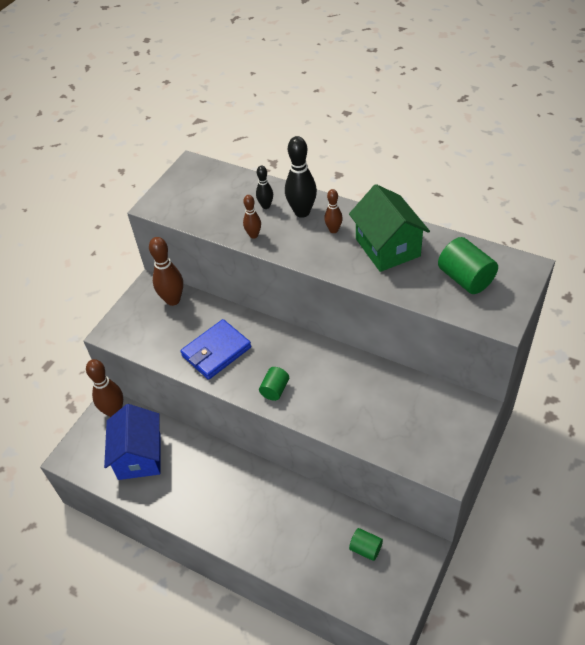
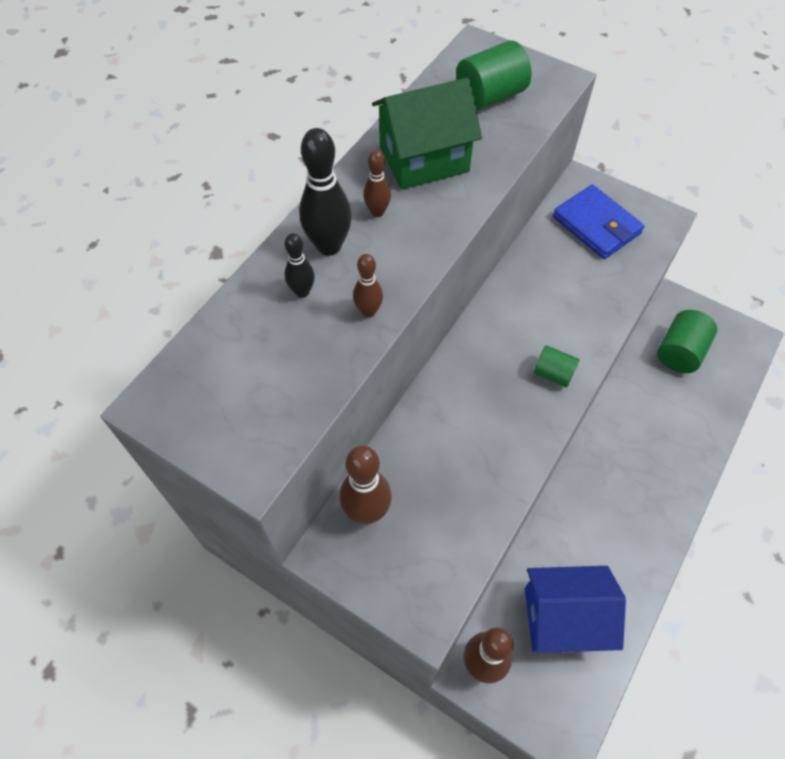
camera: 90 degrees left, 10 degrees up
(216, 352) = (482, 446): blue wallet -> blue wallet (596, 225)
(365, 549) = (679, 352): green cylinder -> green cylinder, size x1.64

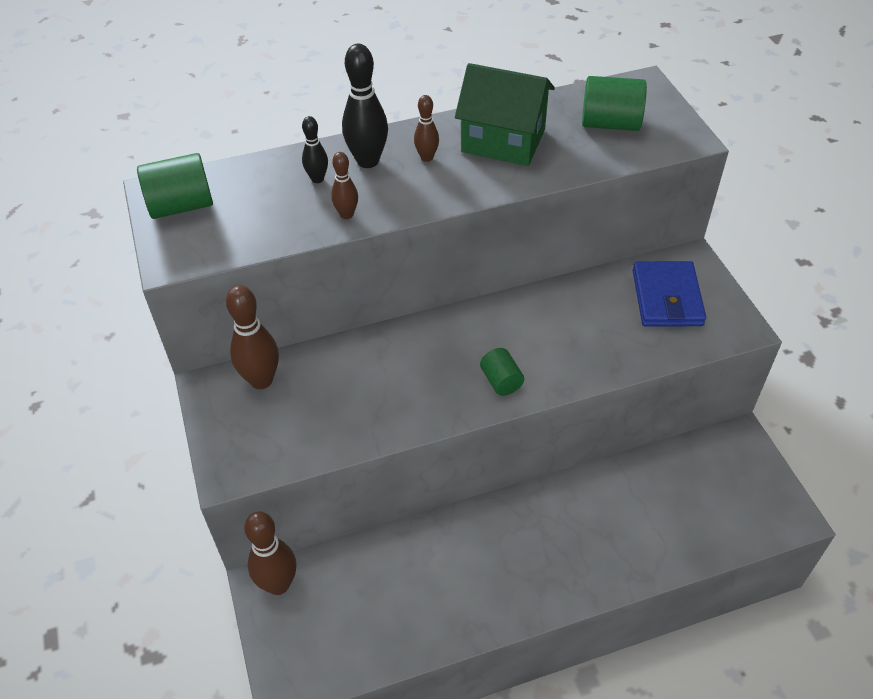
camera: 40 degrees right, 10 degrees down
(563, 618) = (372, 602): blue house -> none
(679, 352) = (699, 481): green cylinder -> green cylinder (181, 206)

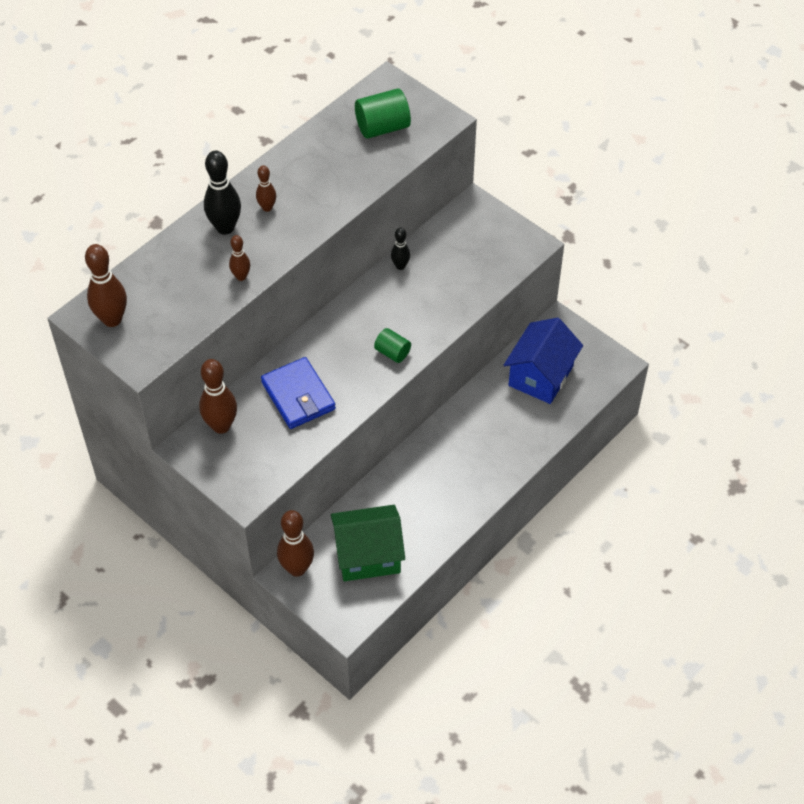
camera: 30 degrees left, 5 degrees up
(181, 206) = (112, 319): green cylinder -> brown bowling pin
(317, 179) = (198, 257): black bowling pin -> black bowling pin (400, 266)
(503, 141) = (314, 172): green house -> green house (368, 555)
(667, 298) = (472, 242): blue wallet -> blue wallet (298, 396)
(688, 489) = (541, 376): none -> blue house

